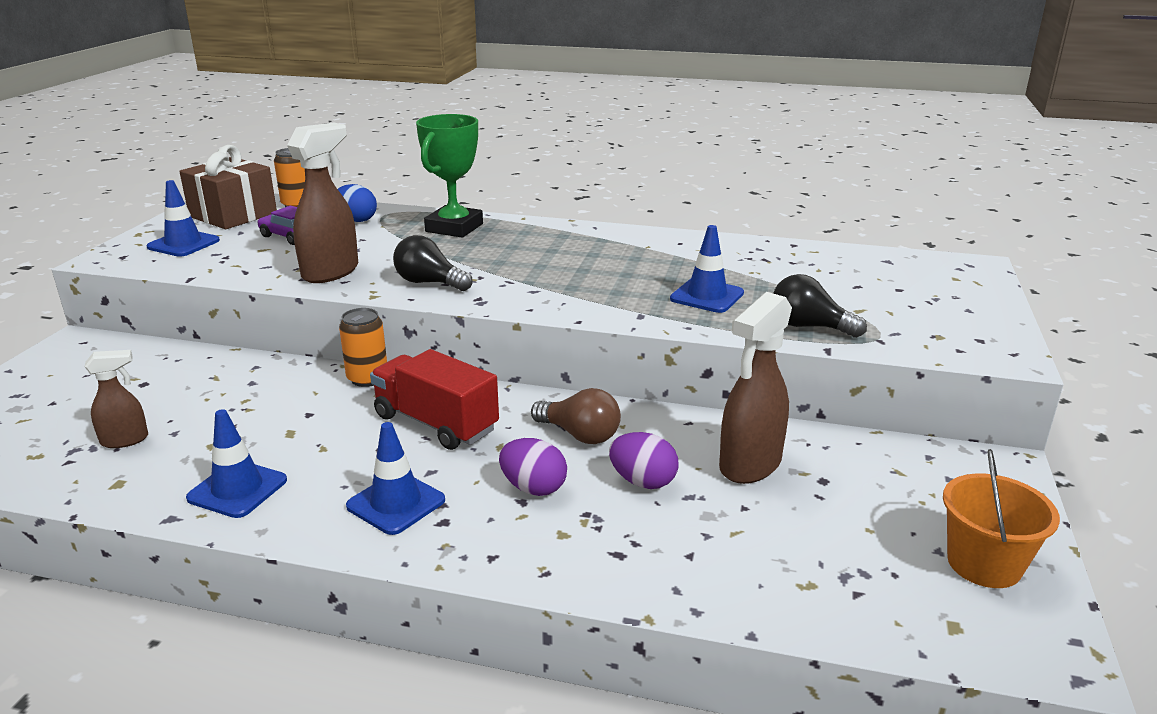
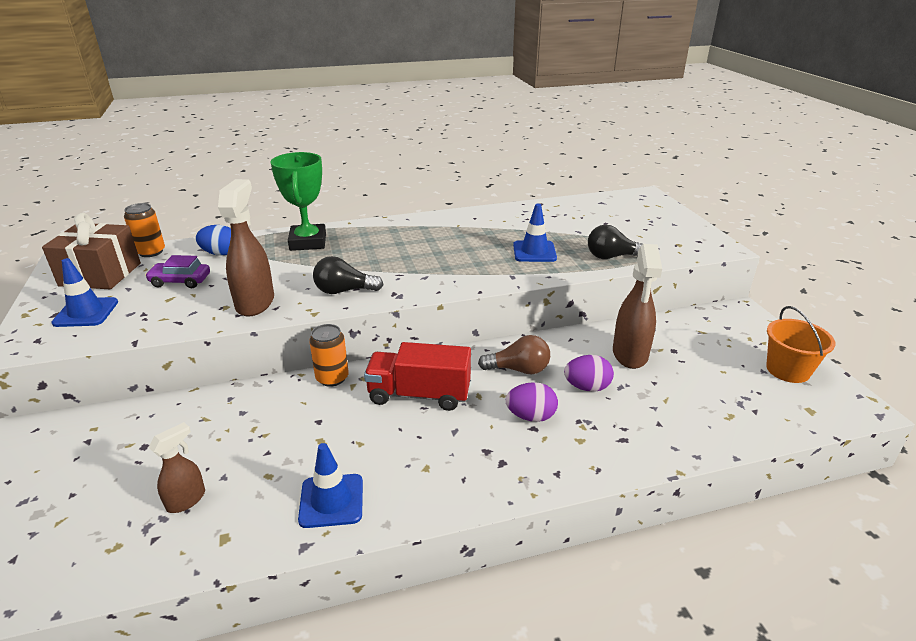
camera: 30 degrees left, 5 degrees up
(396, 503) = (457, 463): blue traffic cone -> none

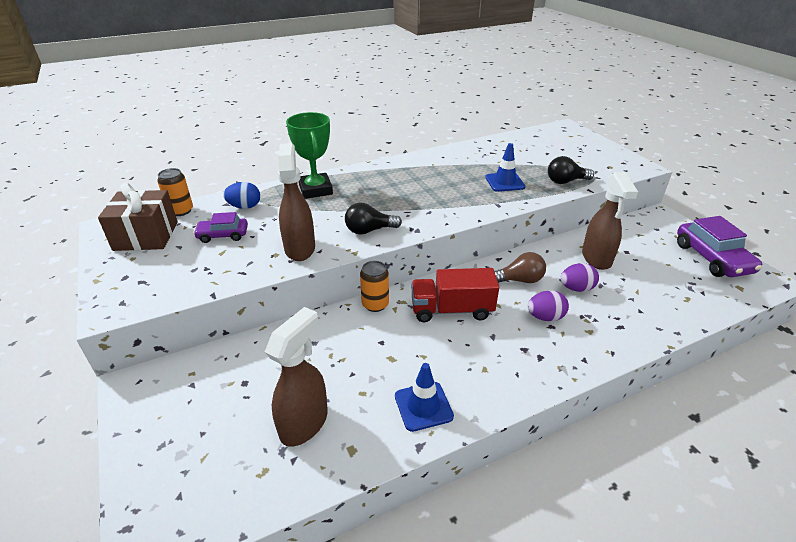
camera: 10 degrees left, 5 degrees up
(86, 312) = (153, 273): blue traffic cone -> none
(186, 500) = (304, 423): brown spray bottle -> brown spray bottle, size x1.78
(788, 370) = (712, 258): orange bucket -> purple car

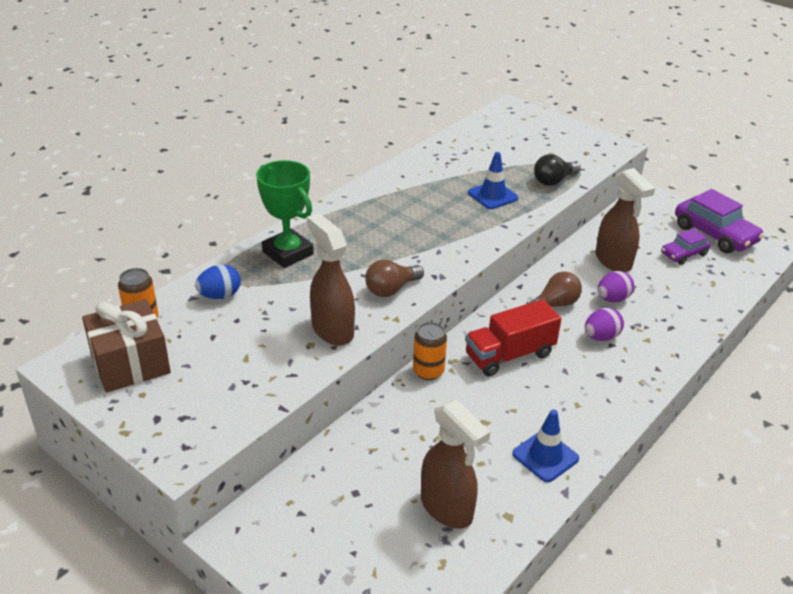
camera: 25 degrees left, 0 degrees up
(223, 235) = (227, 338): purple car -> purple car (684, 254)
(304, 423) = (447, 508): brown spray bottle -> brown spray bottle turned 135 degrees clockwise
(369, 230) = (391, 289): black light bulb -> brown light bulb

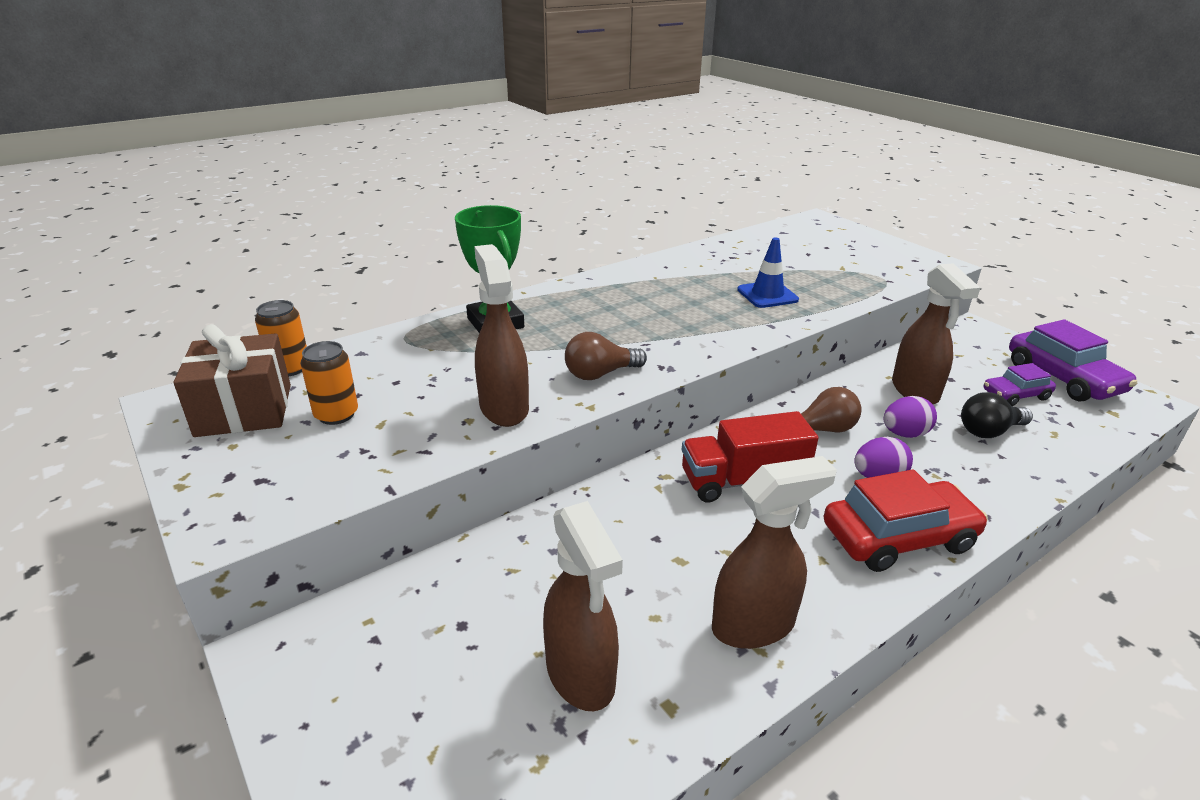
camera: 15 degrees right, 5 degrees down
(220, 295) = (393, 355): blue egg -> none
(428, 371) = (627, 484): orange can -> orange can (336, 414)
(545, 456) = (754, 625): blue traffic cone -> brown spray bottle
(553, 181) = (849, 288): black light bulb -> black light bulb (989, 431)
(622, 380) = (898, 537): none -> red car

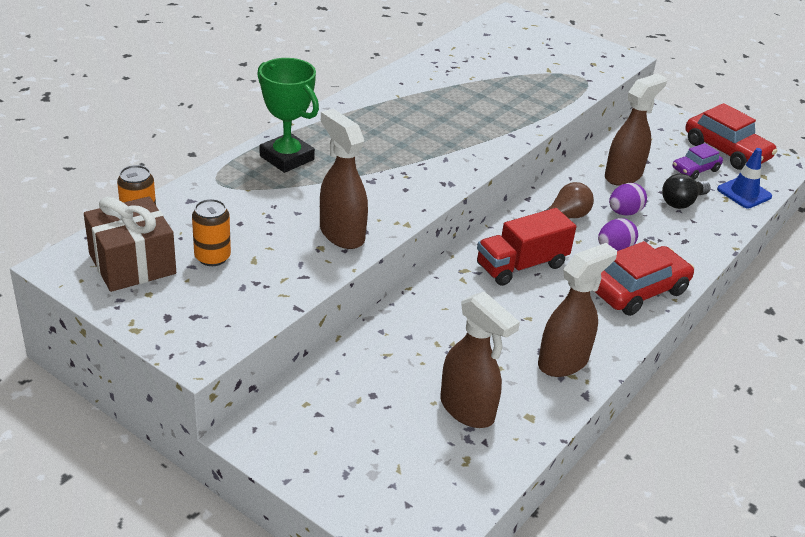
camera: 20 degrees left, 5 degrees up
(600, 374) = (399, 195): brown light bulb -> none
(767, 295) = (498, 105): blue traffic cone -> blue traffic cone (744, 193)
(915, 391) = (623, 176): brown spray bottle -> brown spray bottle turned 105 degrees counterclockwise
(1063, 378) = (726, 150): purple car -> red car

